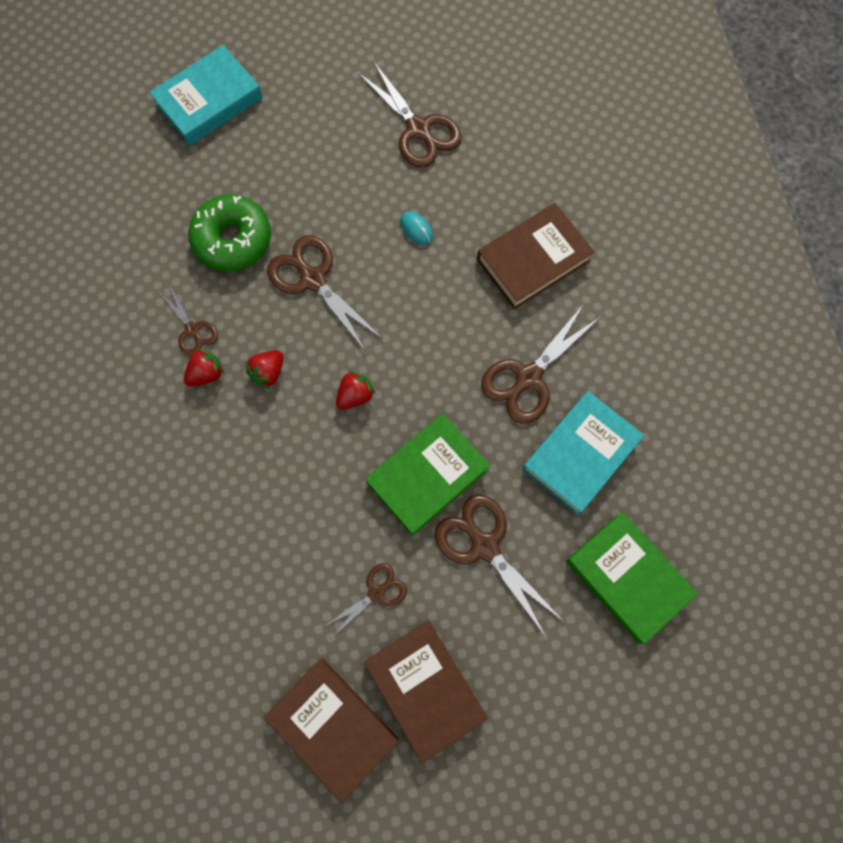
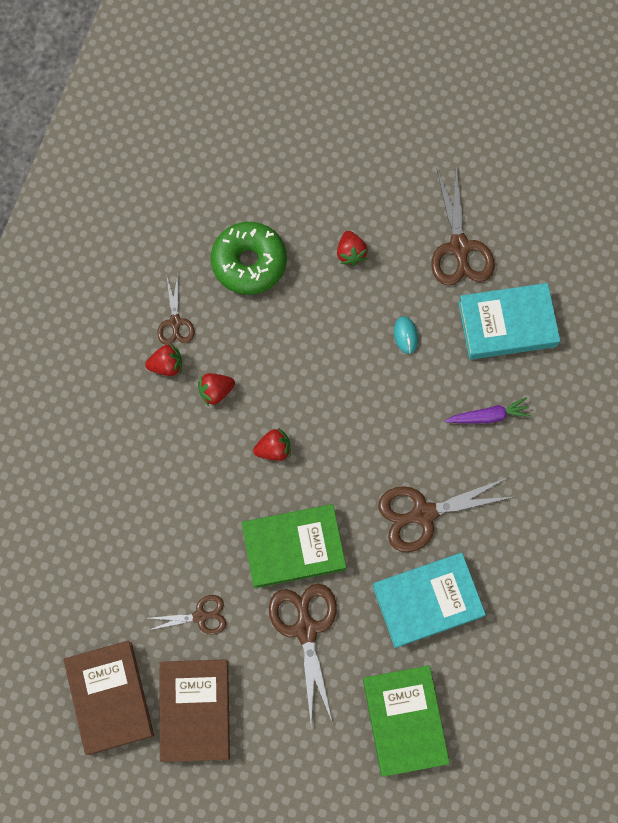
camera: 30 degrees right, 0 degrees up
(209, 101) = (297, 128): turquoise book -> turquoise book (507, 324)
(313, 279) = (295, 332): brown scissors -> none
(323, 183) = (350, 253): none -> red strawberry
(533, 260) = (488, 416): brown book -> purple carrot

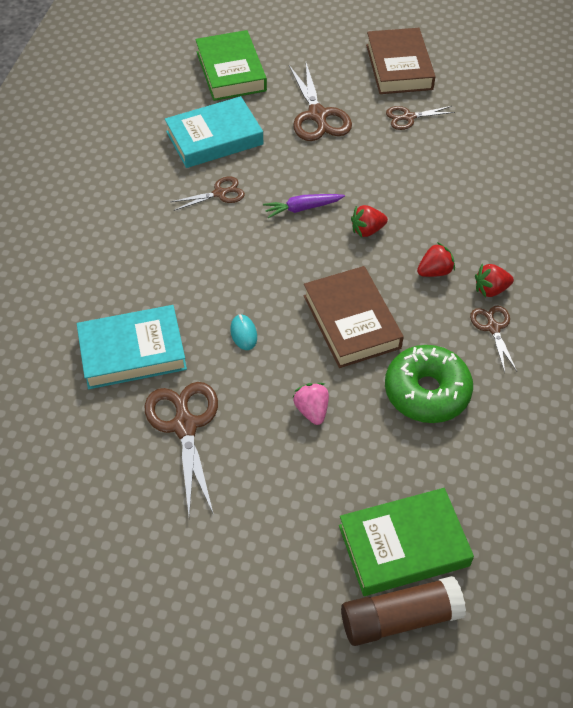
camera: 175 degrees right, 20 degrees down
(110, 697) = (469, 69): brown book -> brown book (351, 321)
(293, 547) = (336, 164): green book -> green book (403, 546)
(304, 86) = (400, 617): none -> brown glue stick
(350, 253) = (312, 410): red strawberry -> pink strawberry
(423, 513) = (219, 193): brown scissors -> brown scissors, size x0.58
(488, 416) = (156, 270): purple carrot -> purple carrot (302, 208)

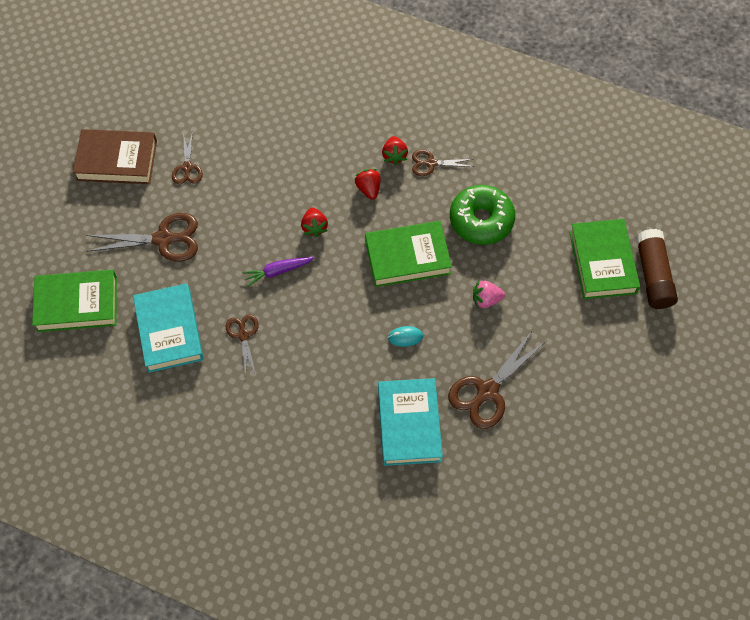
camera: 80 degrees left, 10 degrees up
(185, 426) = (487, 391): brown scissors -> brown scissors turned 45 degrees counterclockwise
(302, 208) = (278, 271): purple carrot -> purple carrot turned 75 degrees clockwise
(351, 321) = (407, 257): brown book -> green book

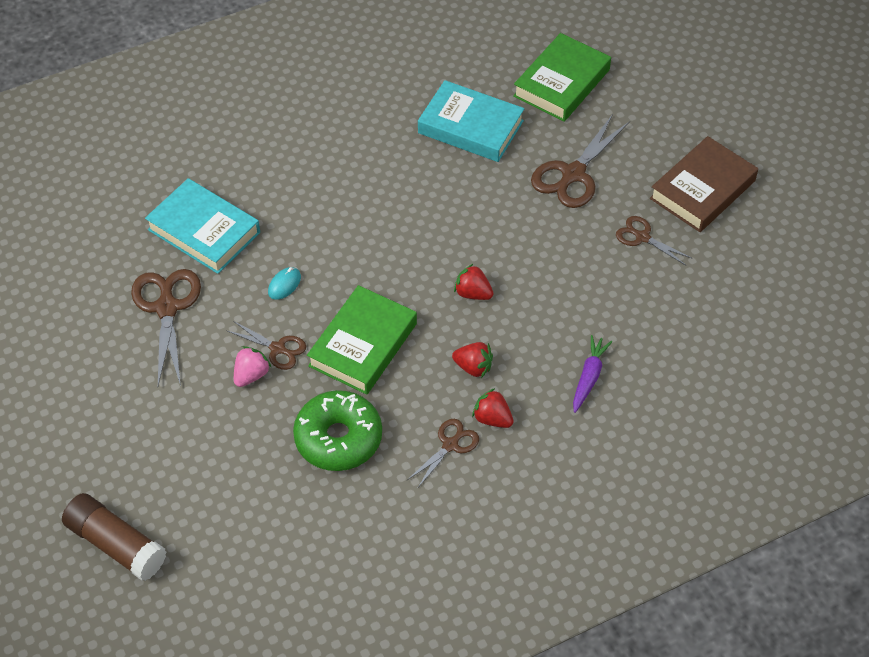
camera: 130 degrees right, 10 degrees down
(243, 335) = (412, 172): brown scissors -> brown scissors (277, 349)
(278, 271) = (452, 235): purple carrot -> purple carrot (589, 377)
(602, 262) = (179, 510): green book -> none

